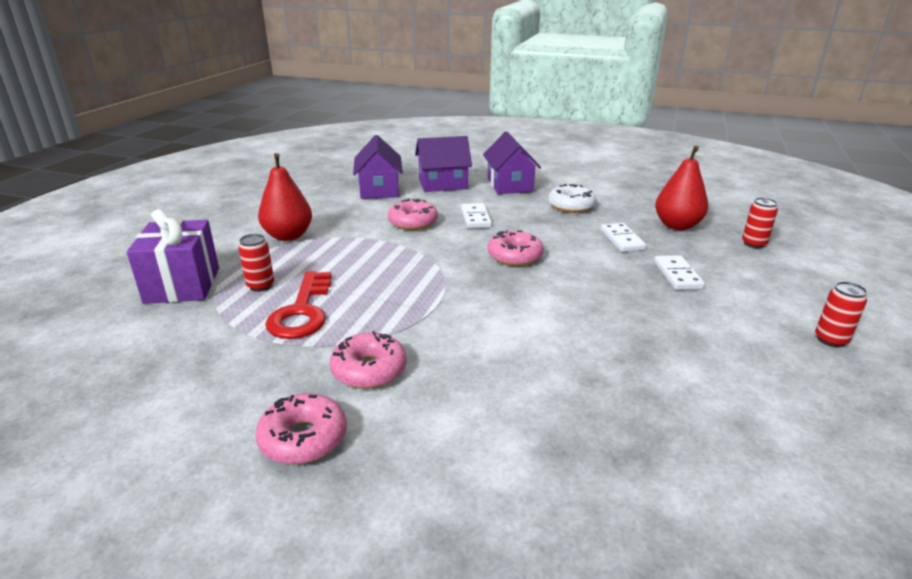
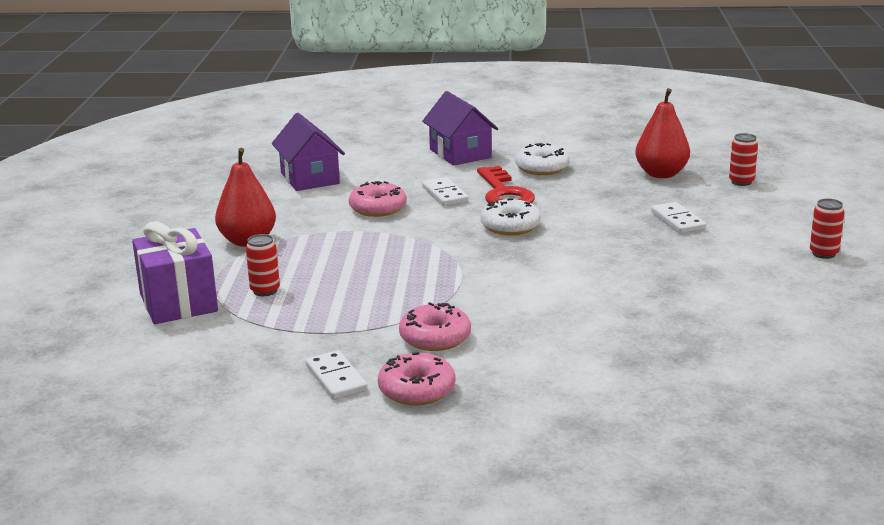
camera: 15 degrees left, 5 degrees down
(302, 311) = (330, 305): red key -> red key (504, 193)
(443, 184) = (381, 162): purple house -> none
(514, 256) = (510, 226): pink donut -> white donut
(622, 240) = (611, 195): white domino -> white domino (336, 378)

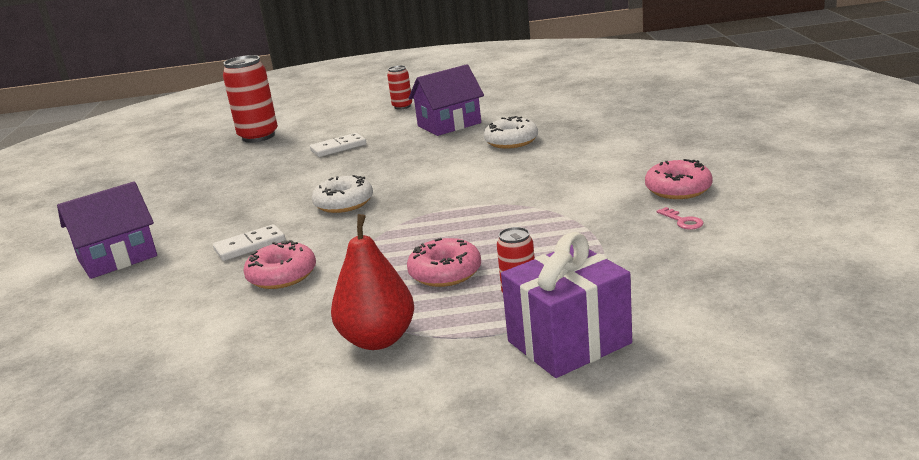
camera: 95 degrees left, 0 degrees up
(310, 178) = (157, 343): purple house -> purple house (449, 124)
(336, 378) = (682, 221): white domino -> pink key
(435, 338) = (587, 197): pink donut -> pink donut (445, 273)
(504, 193) = (255, 218): red key -> none
(542, 168) = (189, 210): white donut -> white donut (511, 141)
(661, 174) = (228, 163): red pear -> none
(741, 182) = (258, 136): red can -> red can, size x1.89

